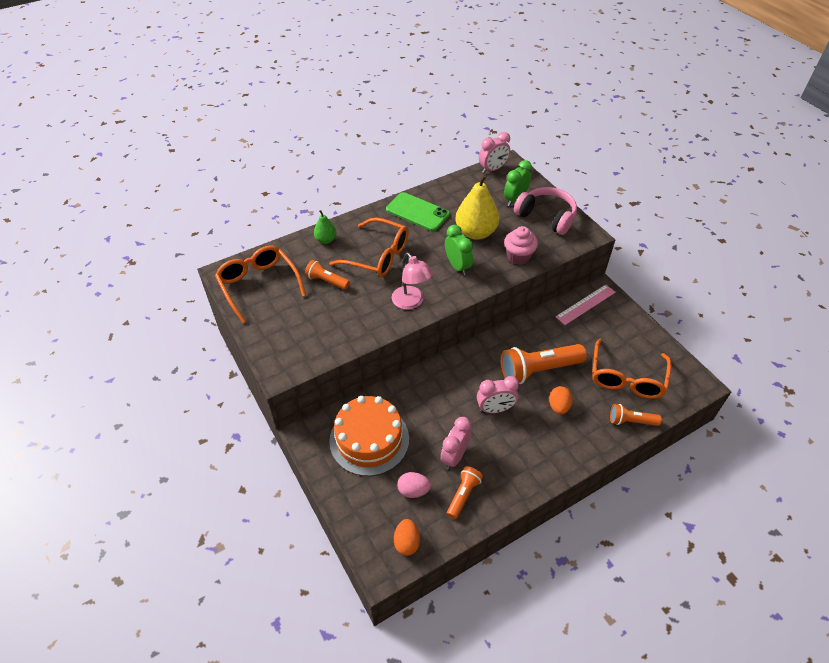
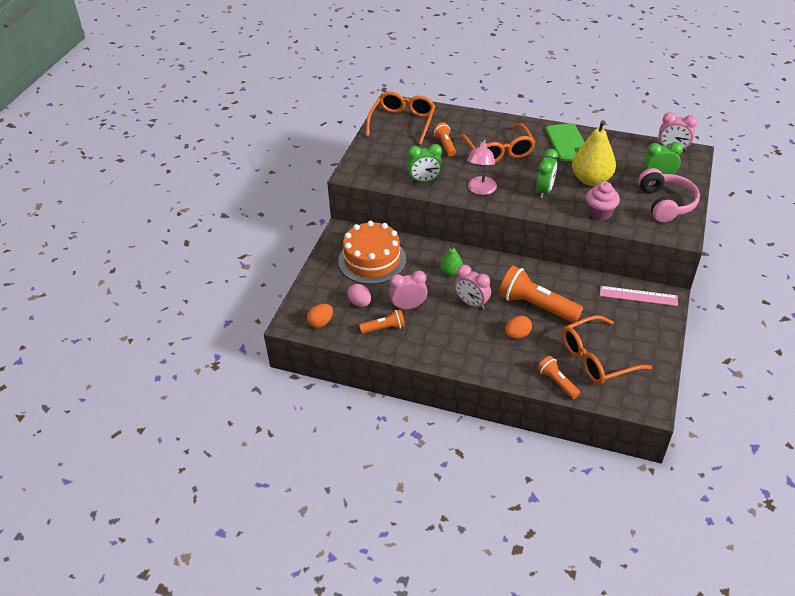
camera: 50 degrees right, 5 degrees down
(326, 240) = (479, 122): green pear -> green pear (451, 272)
(355, 328) = (424, 180): none -> green clock

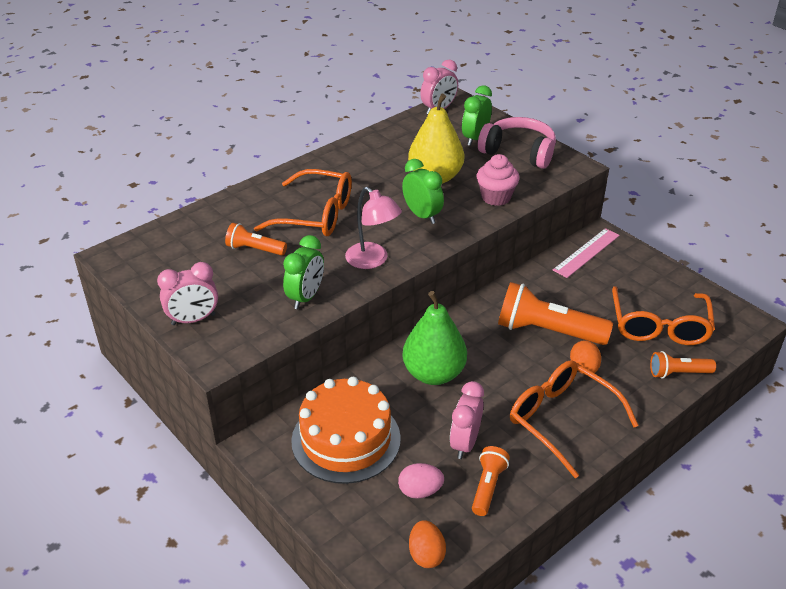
camera: 60 degrees left, 5 degrees down
(402, 123) = (164, 264): orange glasses -> orange glasses (562, 420)
(451, 272) = (434, 373): green pear -> green pear, size x1.92
(471, 303) = (503, 382): pink clock -> pink clock (193, 319)
(536, 306) = (547, 331): orange flashlight -> orange flashlight turned 45 degrees clockwise
(567, 143) = (355, 163): green phone -> none

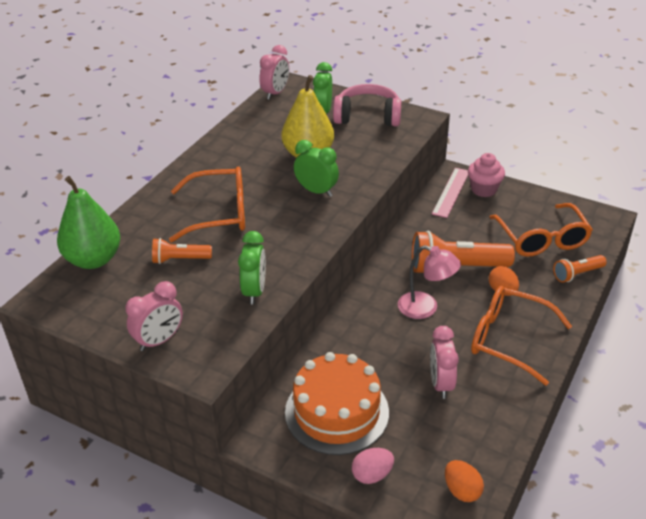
camera: 20 degrees left, 0 degrees up
(372, 260) = (296, 242): pink lamp -> pink lamp (425, 308)
(420, 491) = (426, 437): pink egg -> pink egg (372, 475)
(434, 373) = (381, 331): green pear -> green pear (93, 259)
(487, 487) = (480, 415): orange flashlight -> none
(496, 197) = (371, 160): pink cupcake -> pink cupcake (484, 189)

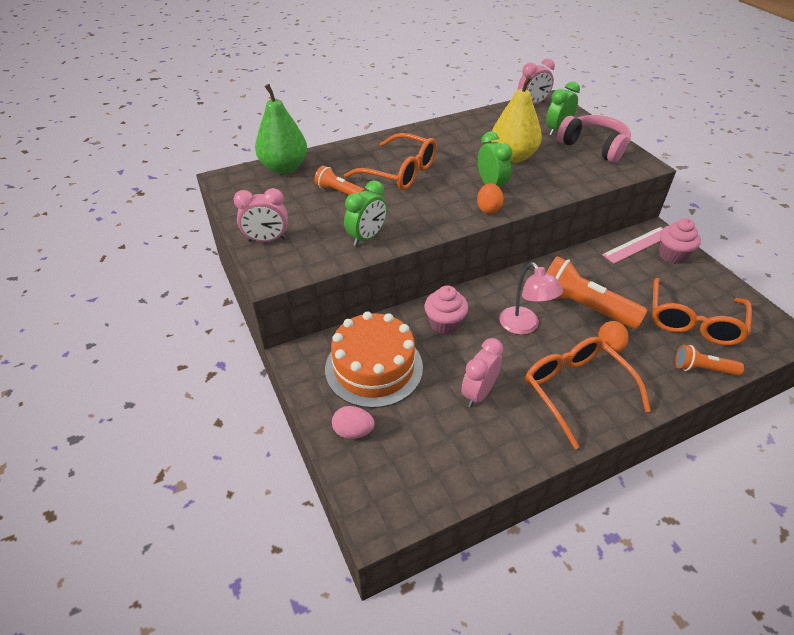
camera: 35 degrees right, 5 degrees up
(360, 340) = (444, 324): none -> pink cupcake
(462, 490) = (412, 490): orange egg -> orange egg (488, 209)

